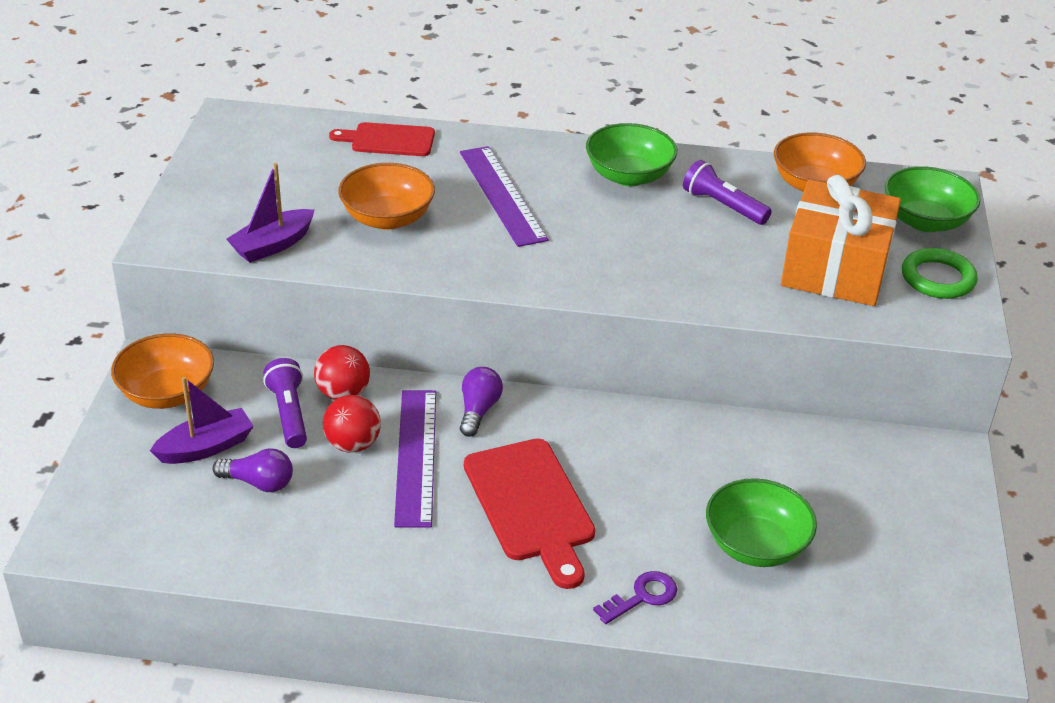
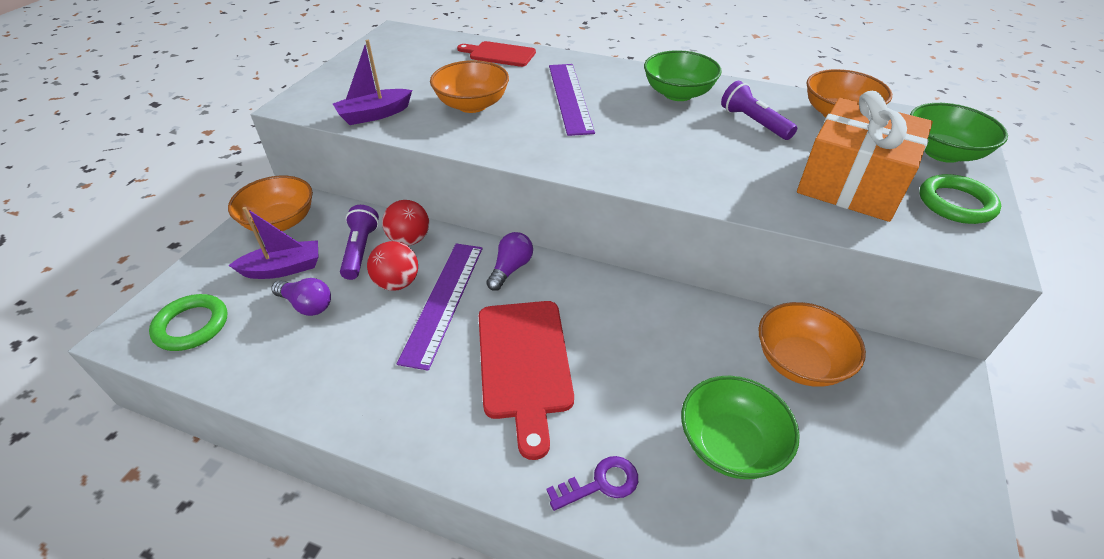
camera: 15 degrees right, 5 degrees up
(135, 524) = (192, 326): none -> green ring
(810, 462) = (800, 362): none -> orange bowl

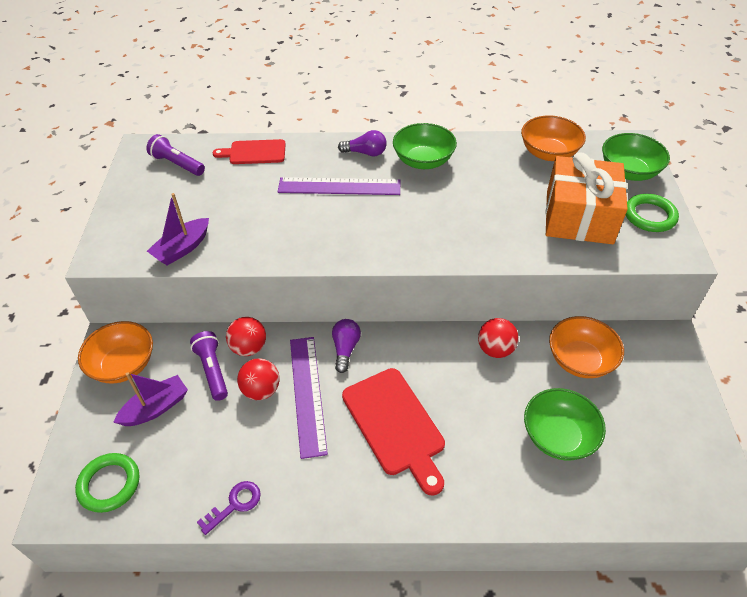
camera: 20 degrees left, 5 degrees up
(307, 305) = (197, 433): purple light bulb -> purple light bulb (365, 153)
(472, 105) = (262, 215): orange bowl -> none
(569, 97) = (339, 187): purple ruler -> purple ruler turned 60 degrees counterclockwise
(601, 483) = (488, 494): purple key -> purple key (235, 504)
(690, 318) = (495, 349): none -> red ball
(753, 122) = (491, 176): purple flashlight -> purple flashlight (177, 164)

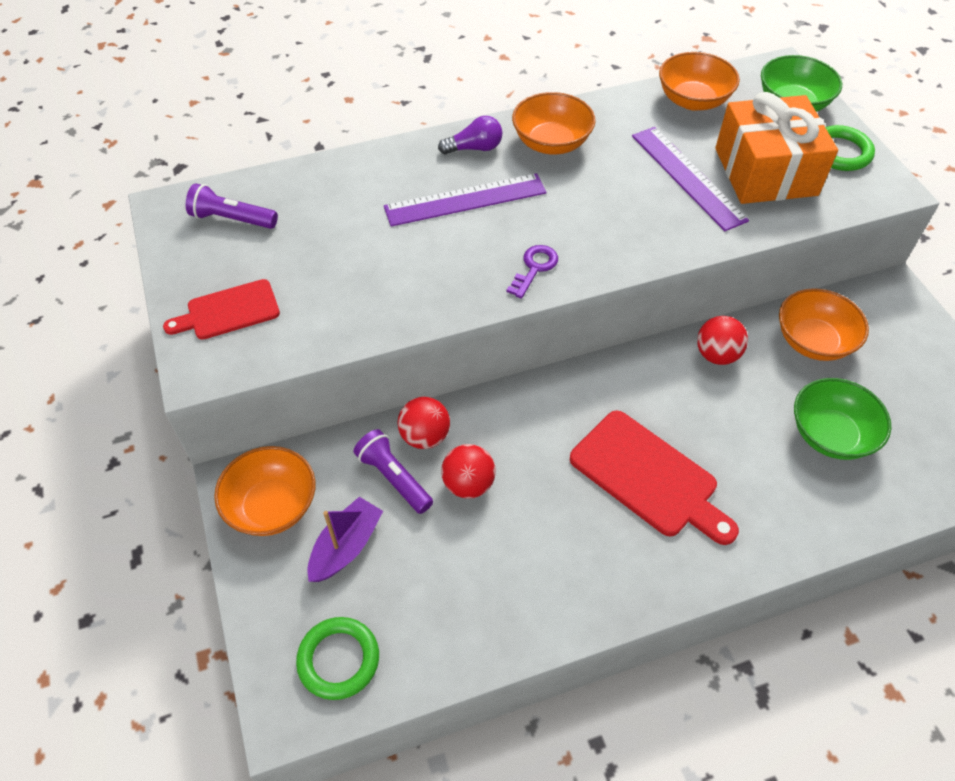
camera: 20 degrees left, 5 degrees up
(182, 248) = (306, 331): purple boat -> none
(235, 504) = (510, 630): purple key -> purple key (534, 268)
(254, 152) = (329, 179): red cutting board -> red cutting board (228, 311)
(307, 394) = (527, 472): purple ruler -> purple ruler (687, 177)
(345, 349) = (544, 403): purple light bulb -> none
(423, 161) = (551, 143): green bowl -> orange bowl

